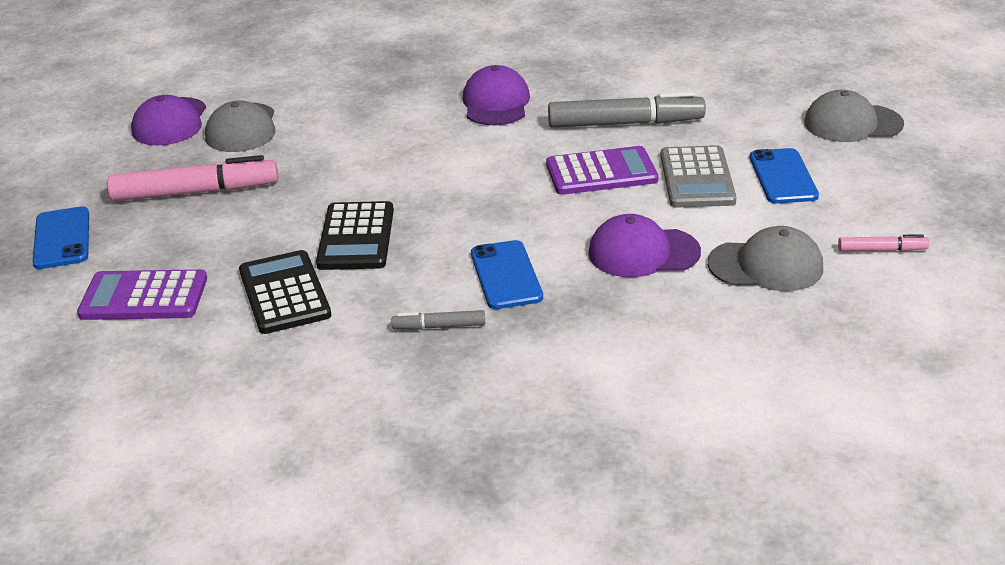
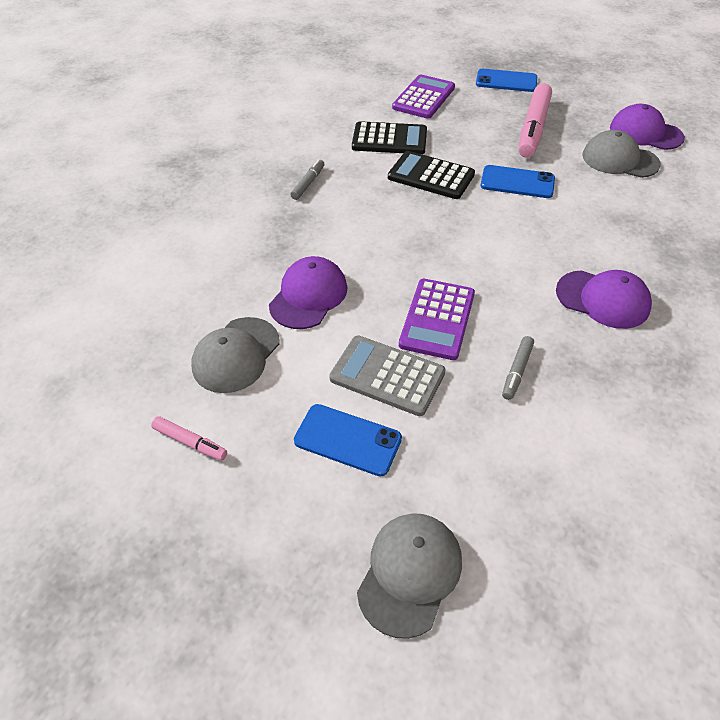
camera: 115 degrees right, 15 degrees up
(506, 275) = (336, 223): blue phone -> blue phone (517, 182)
(625, 123) = (517, 371): grey marker -> grey marker, size x0.48
(882, 250) = (190, 442): pink marker -> pink marker turned 90 degrees counterclockwise

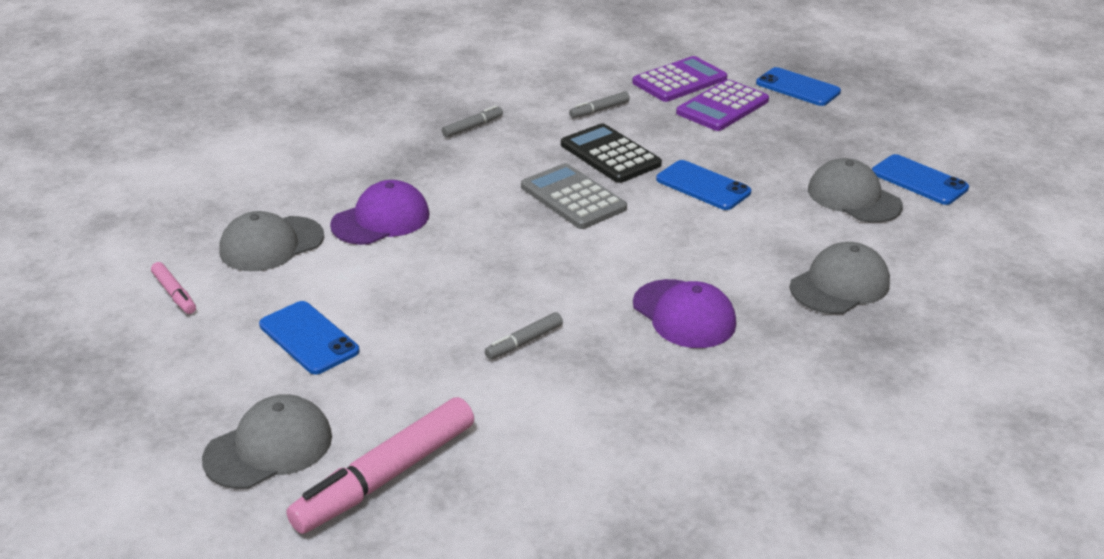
camera: 25 degrees right, 15 degrees down
(387, 375) = (393, 304): grey calculator -> grey calculator (573, 197)
(389, 139) = (599, 110): black calculator -> grey marker
(437, 319) = (487, 276): purple calculator -> purple calculator (722, 107)
(533, 128) = (779, 141): pink marker -> pink marker (385, 476)
(645, 133) = (919, 180): purple cap -> blue phone
(676, 235) = (840, 285): none -> grey cap

